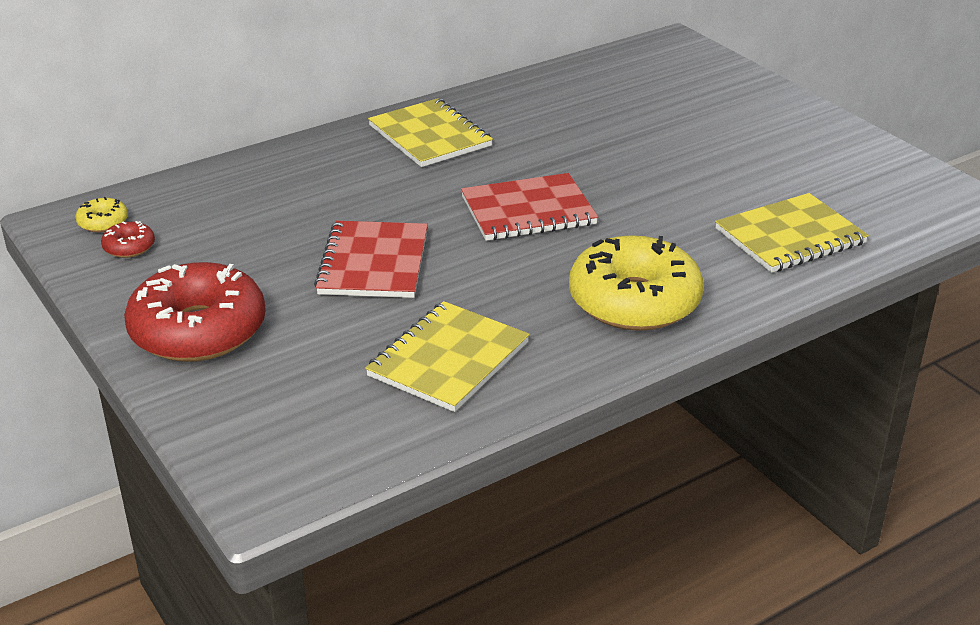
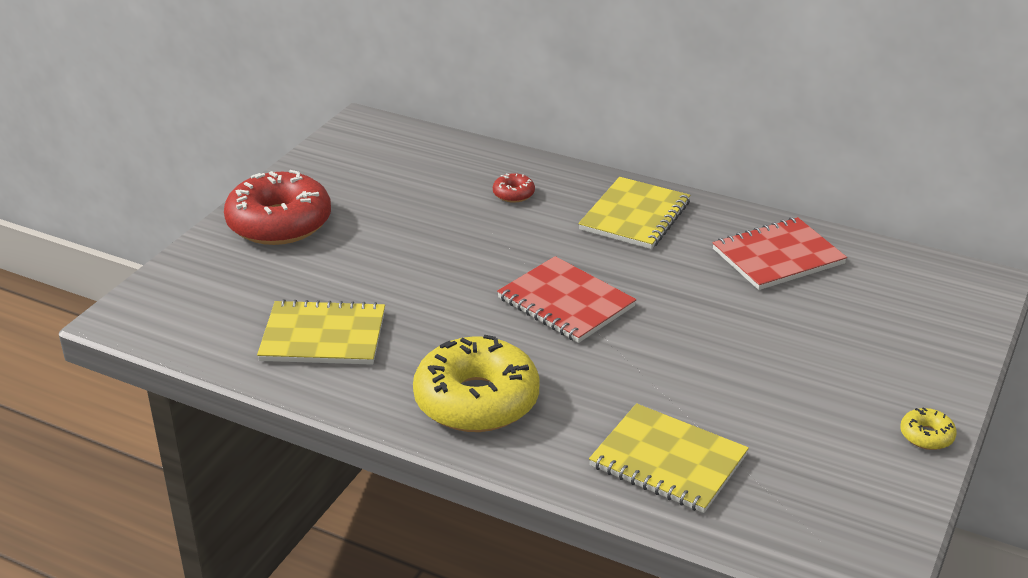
camera: 60 degrees right, 0 degrees up
(103, 222) = (375, 137): yellow donut -> yellow donut (926, 436)
(129, 247) = (354, 159): red donut -> red donut (513, 194)
(373, 263) = (421, 259): red notebook -> red notebook (778, 256)

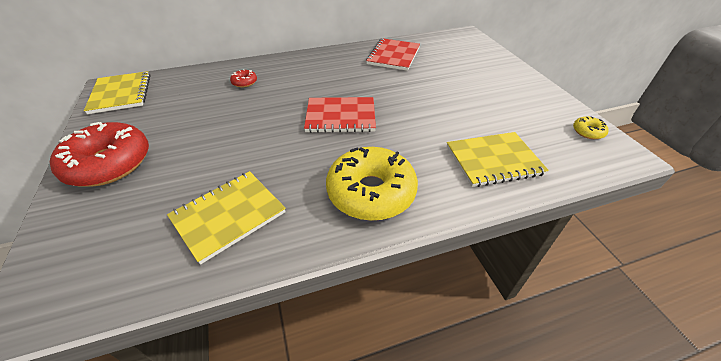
camera: 45 degrees left, 10 degrees up
(635, 216) = (315, 66): yellow notebook -> yellow notebook (121, 94)
(926, 436) = (543, 91): yellow donut -> yellow donut (588, 132)

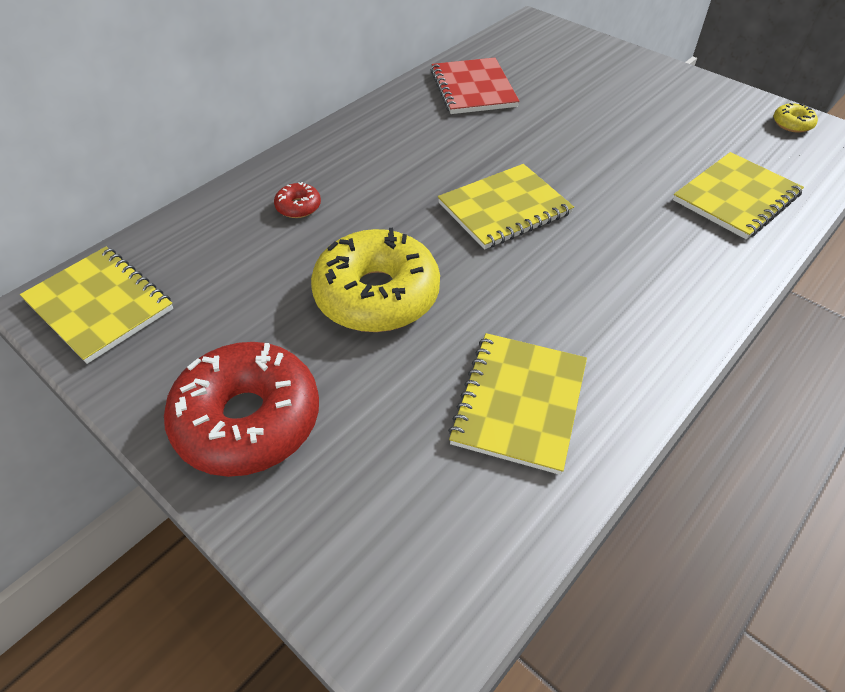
camera: 30 degrees left, 5 degrees up
(340, 116) = (504, 208): red notebook -> yellow notebook
(371, 192) = (650, 294): yellow donut -> yellow donut (377, 295)

